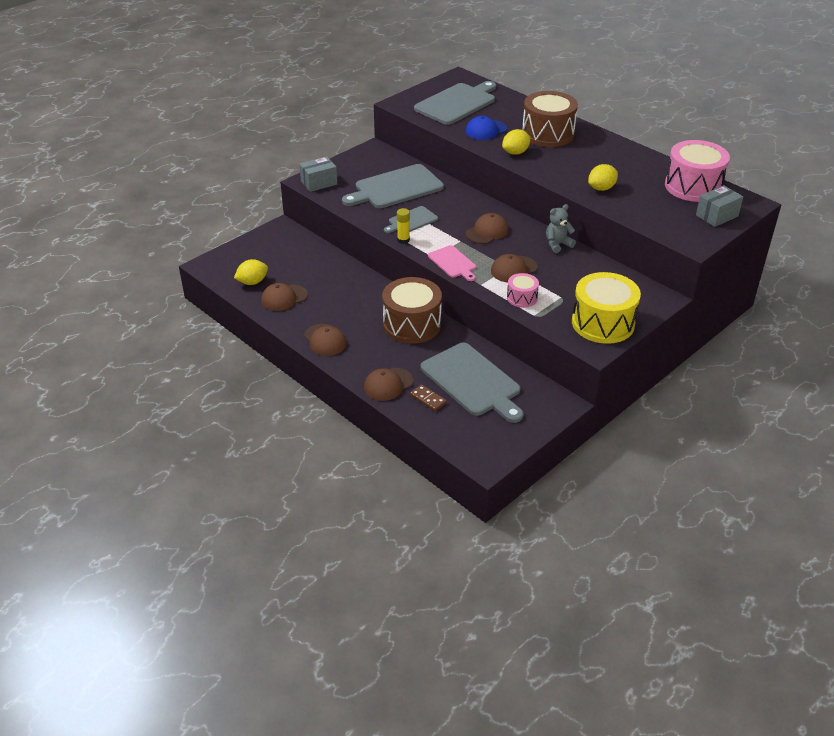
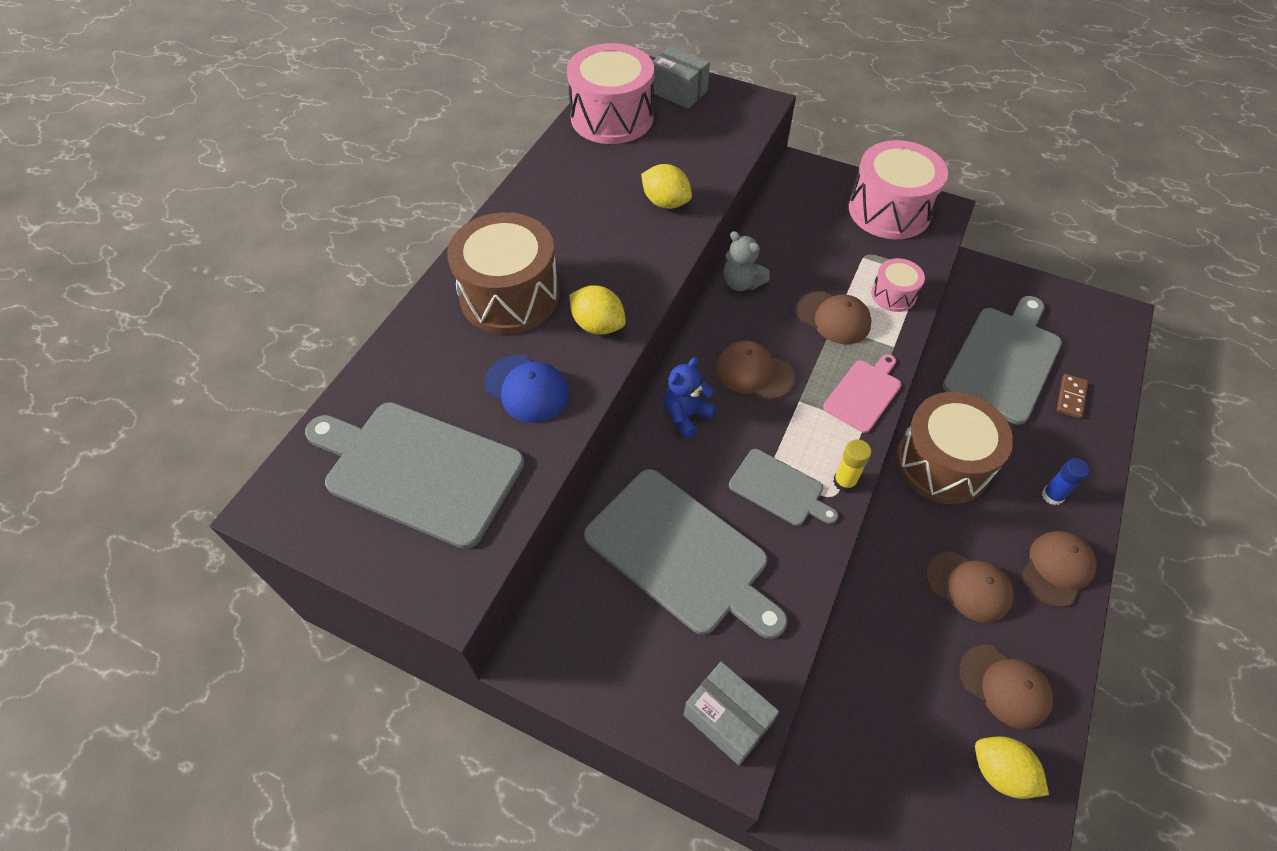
camera: 110 degrees left, 15 degrees up
(366, 358) = (1052, 496): none -> blue glue stick
(388, 384) = (1080, 450): brown cap -> brown cap (969, 586)
(470, 205) = (686, 415): none -> blue teddy bear
(603, 323) = (889, 210): yellow drum -> pink drum

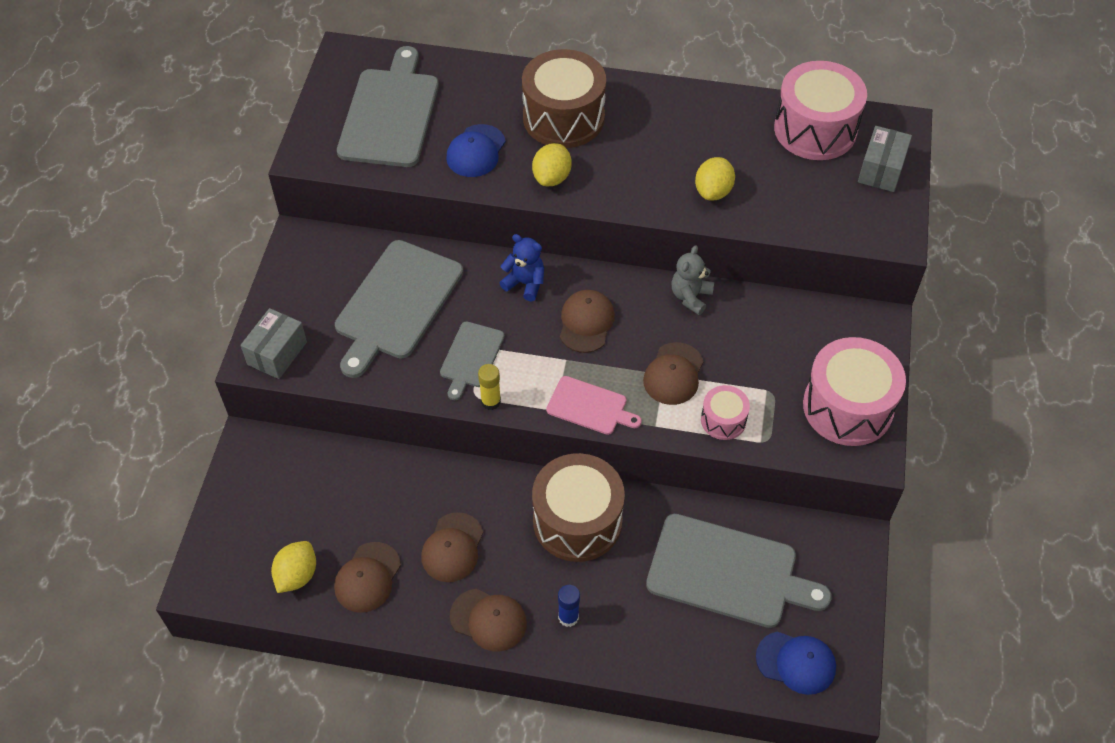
camera: 75 degrees right, 0 degrees up
(1071, 397) = (699, 637): brown domino -> none
(1092, 337) = (796, 662): none -> blue cap

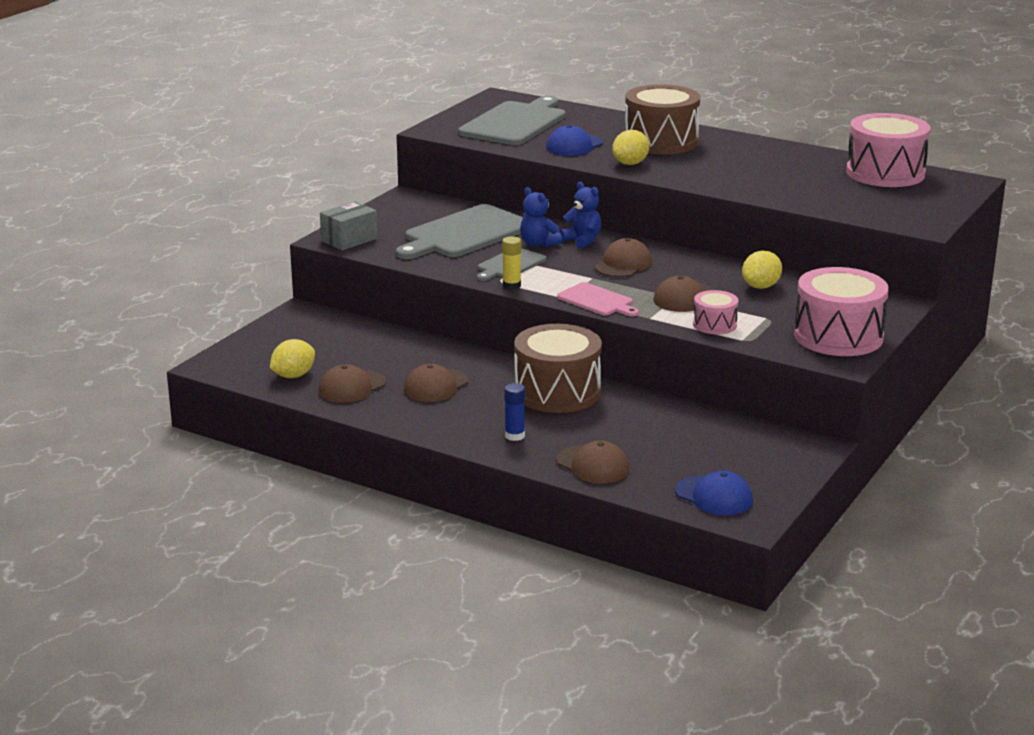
camera: 20 degrees right, 30 degrees down
(482, 304) = (538, 244): none -> blue teddy bear
(488, 620) = (442, 424): brown cap -> brown cap (592, 465)
(690, 297) = (727, 267): grey teddy bear -> none
(713, 191) = (769, 186): yellow lemon -> yellow lemon (761, 286)
(728, 572) = (680, 440): grey cutting board -> none
(881, 170) = (934, 197): grey box -> none

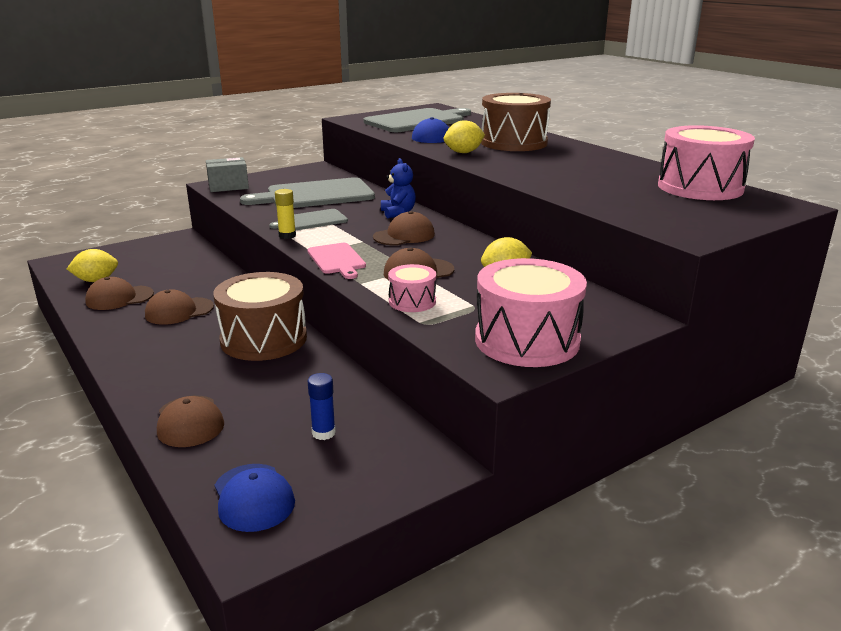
camera: 25 degrees right, 0 degrees up
(514, 436) = (169, 371): blue glue stick -> blue glue stick (323, 433)
(538, 244) = (359, 210): blue teddy bear -> none

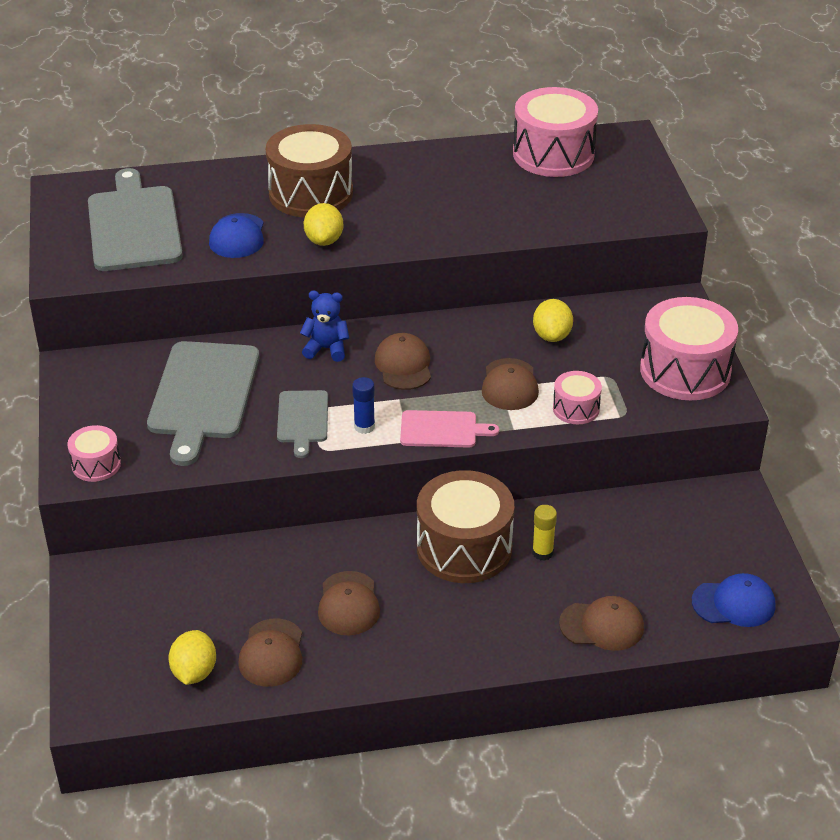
camera: 65 degrees left, 15 degrees up
(228, 186) = (96, 464): grey box -> pink drum
(287, 236) = (341, 450): yellow glue stick -> yellow glue stick (542, 552)
(323, 433) = (662, 545): blue glue stick -> blue glue stick (364, 426)

